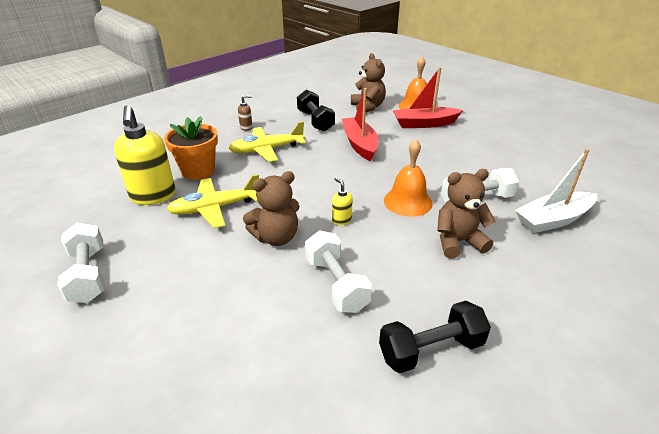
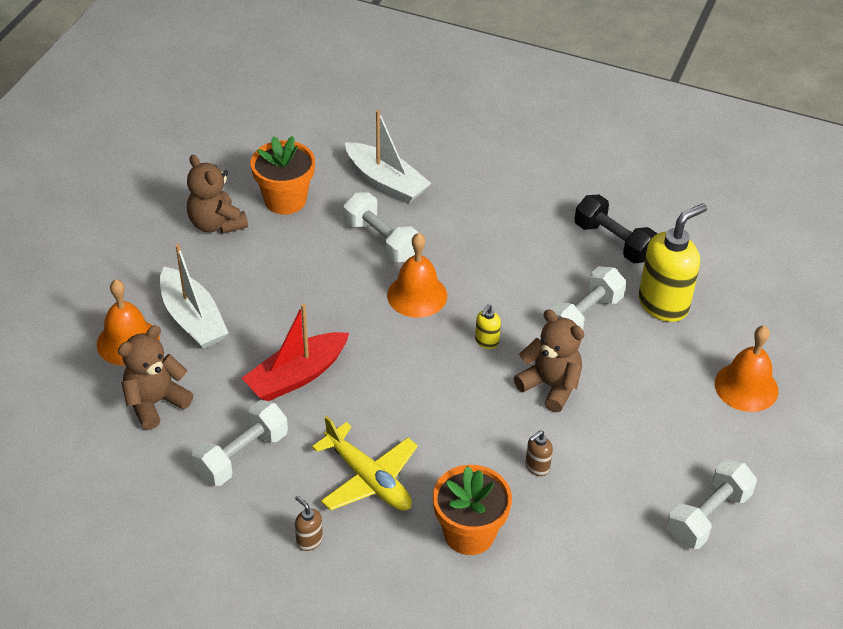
camera: 115 degrees left, 10 degrees up
(153, 196) = (554, 548): yellow soap dispenser -> yellow soap dispenser (663, 304)
(168, 370) = (746, 387): none -> orange bell
(215, 208) = (537, 467): yellow plane -> brown soap dispenser
(315, 121) = (242, 455): black dumbbell -> white dumbbell
(424, 124) = (193, 319): red boat -> white boat
(458, 242) = (467, 245): brown teddy bear -> brown teddy bear (216, 224)
(533, 170) = (285, 200): none -> orange flower pot

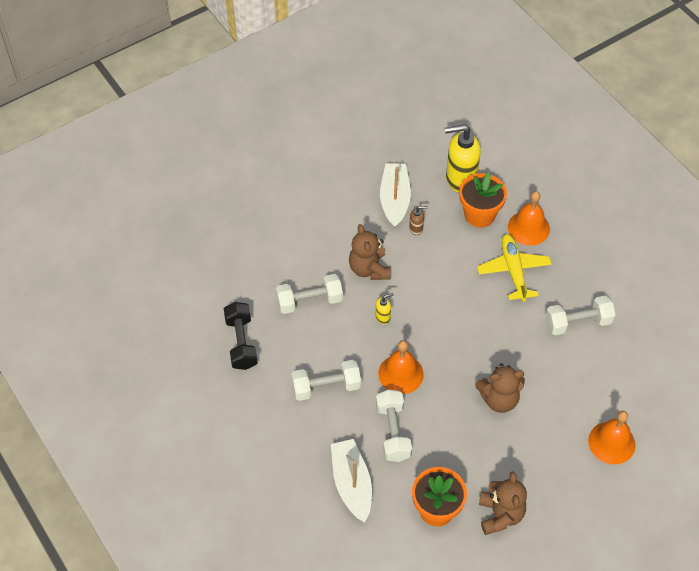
camera: 145 degrees left, 10 degrees up
(155, 402) = (613, 386): brown teddy bear -> brown teddy bear (499, 399)
(193, 319) = (559, 437): white boat -> white boat (394, 200)
(297, 376) = (515, 357): red boat -> none
(309, 540) = (567, 254): brown soap dispenser -> none
(663, 304) = (254, 282): yellow soap dispenser -> yellow soap dispenser (460, 179)
(708, 516) = (350, 160): white dumbbell -> white dumbbell (326, 387)
(746, 387) = (261, 210): orange bell -> orange bell (528, 228)

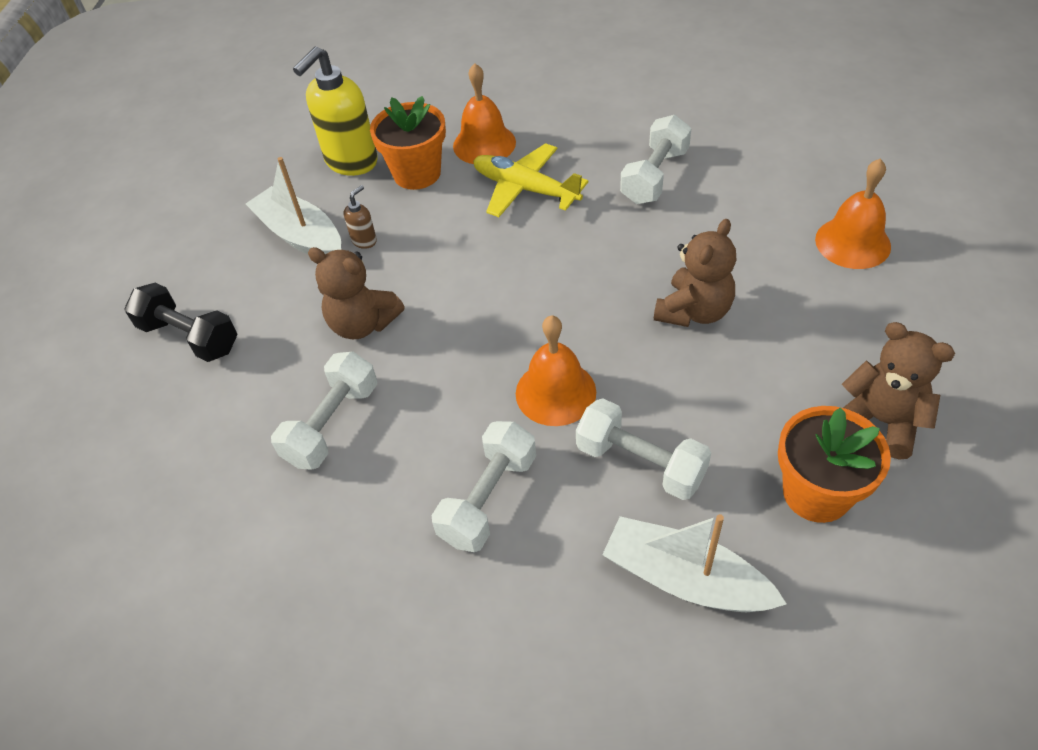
camera: 45 degrees left, 5 degrees down
(241, 343) = (299, 564): black dumbbell -> black dumbbell (189, 337)
(383, 317) = (449, 355): yellow soap dispenser -> none

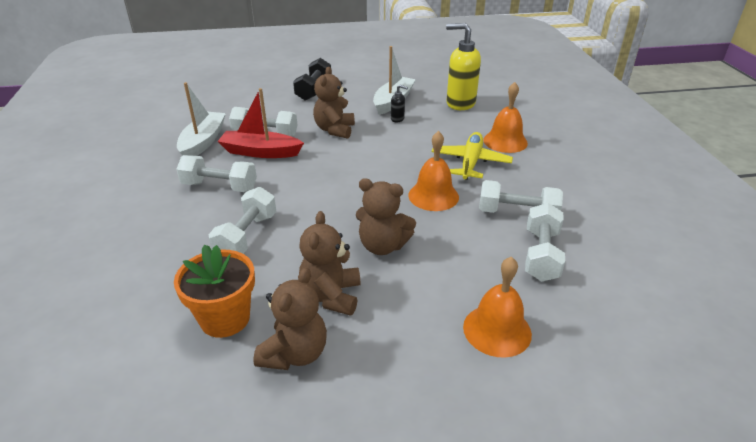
camera: 70 degrees right, 15 degrees down
(364, 240) = (397, 119): brown soap dispenser -> black soap dispenser
(394, 434) = (260, 152): none -> red boat
(417, 173) = (462, 124): orange flower pot -> none
(555, 392) = (297, 198): orange bell -> orange bell (433, 196)
(685, 579) = (161, 263): white boat -> white boat (203, 142)
(737, 178) = (541, 255): none -> white dumbbell
(784, 375) = (331, 296): none -> brown teddy bear

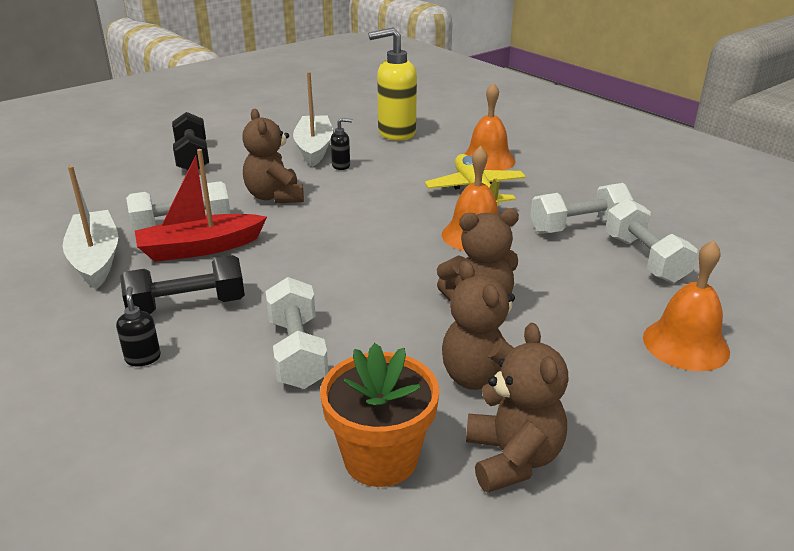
camera: 30 degrees left, 5 degrees down
(170, 210) = (143, 358): none -> black soap dispenser
(219, 186) = (187, 306): white dumbbell -> black dumbbell

